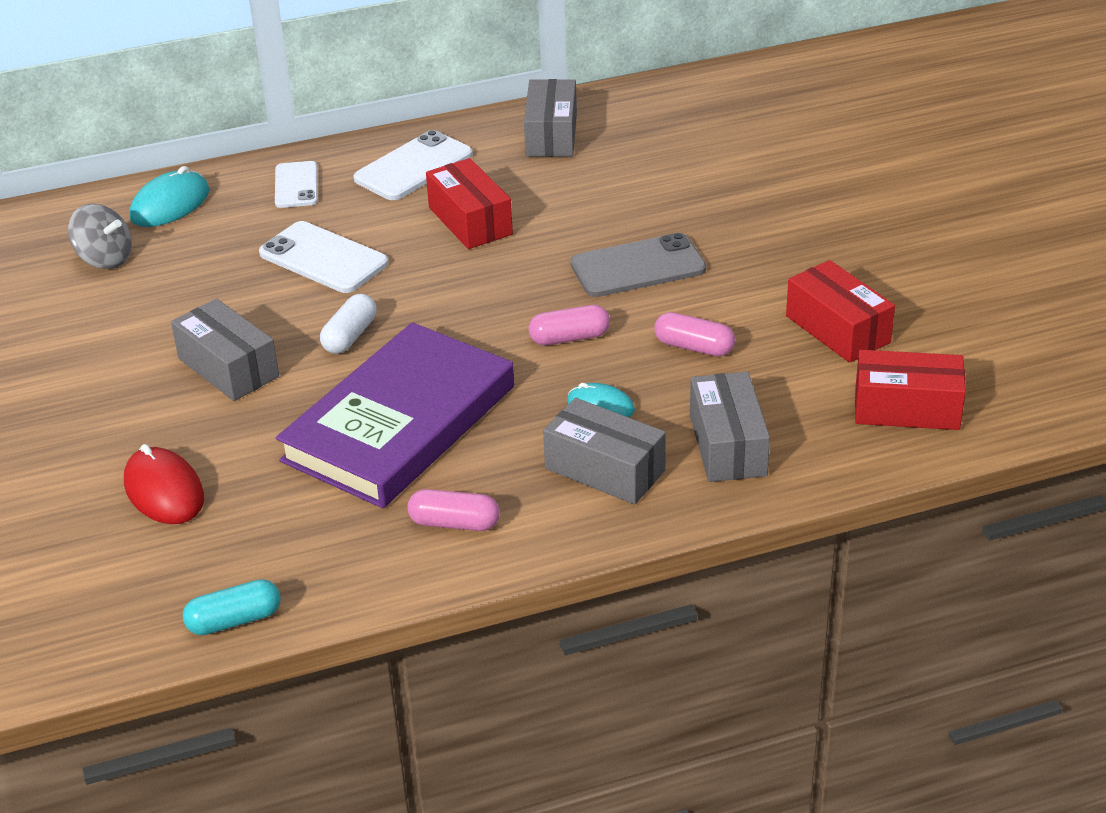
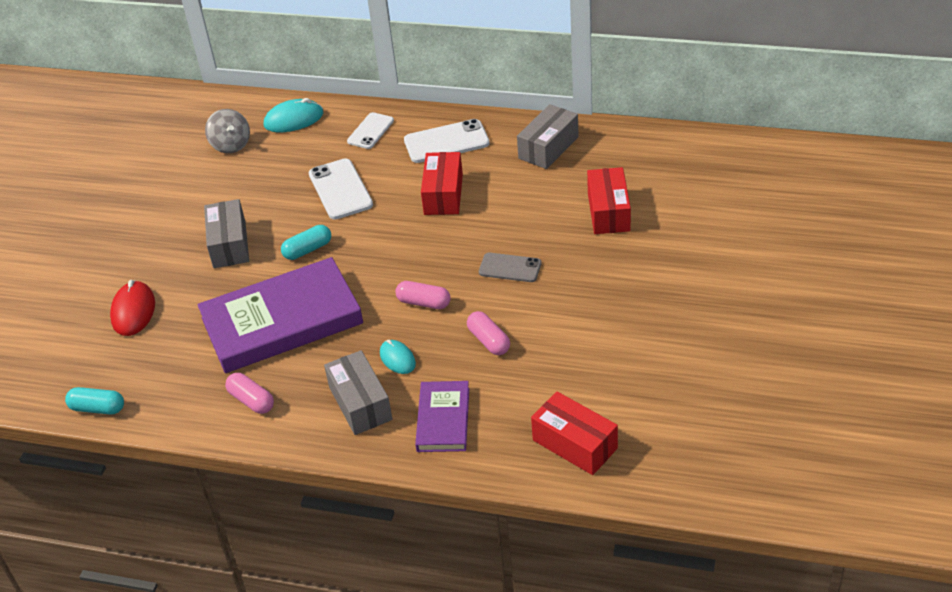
camera: 35 degrees right, 5 degrees up
(350, 336) = (308, 250): white capsule -> turquoise capsule
(638, 267) = (510, 268): grey phone -> grey phone, size x0.66
(727, 445) = (443, 419): grey box -> purple book
(838, 329) = (588, 366): red box -> red box (608, 212)

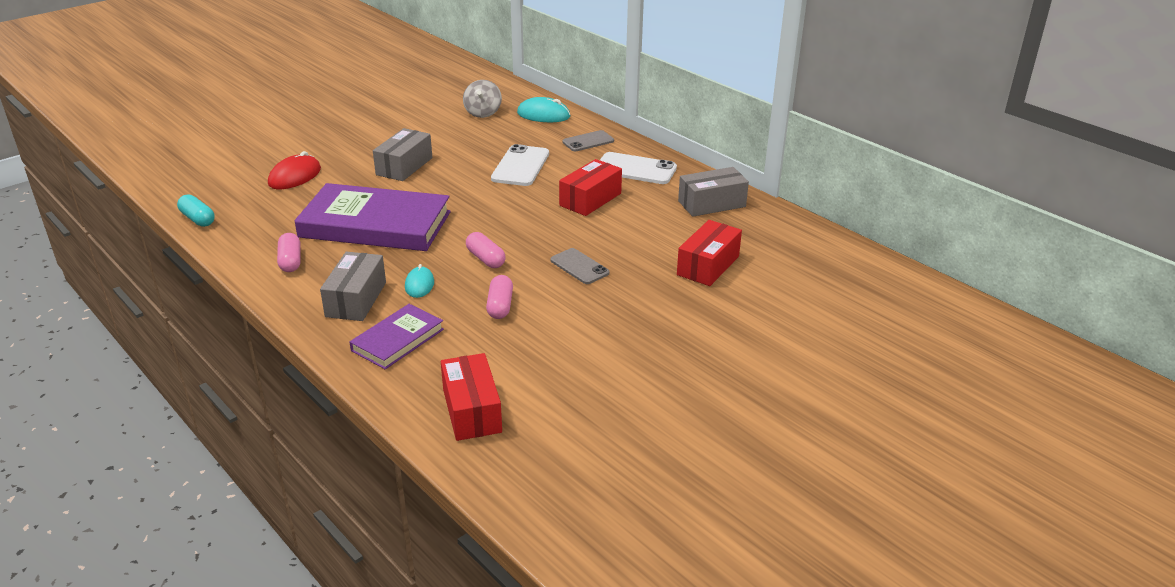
camera: 30 degrees right, 10 degrees down
(308, 250) = (450, 191): turquoise capsule -> none
(370, 131) = (588, 141): white phone -> grey phone

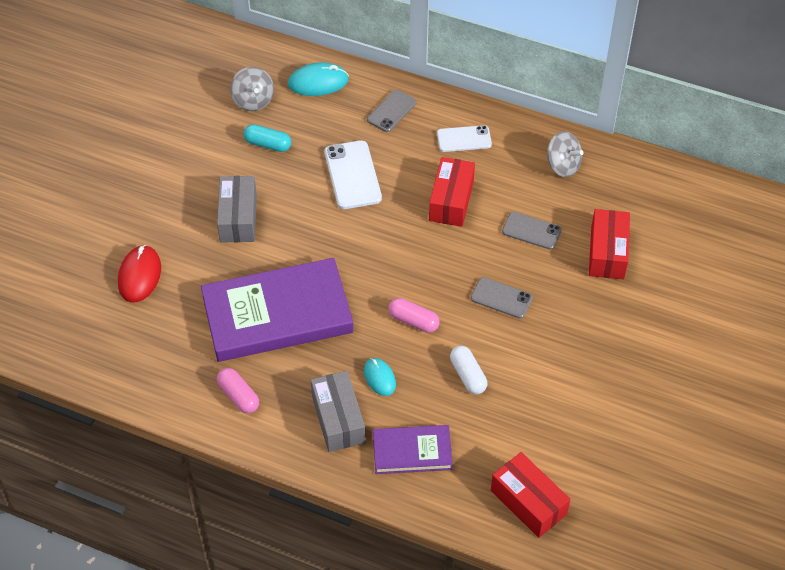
camera: 25 degrees left, 20 degrees up
(198, 219) = (97, 376): turquoise capsule -> turquoise capsule (268, 144)
(398, 340) = (412, 452): purple book -> purple book turned 75 degrees clockwise
(500, 306) = (468, 375): pink capsule -> white capsule
(635, 169) = (464, 139): white phone -> white phone, size x0.66
(646, 234) = (531, 231): none -> grey phone
(711, 204) = (562, 166): grey box -> grey spinning top

